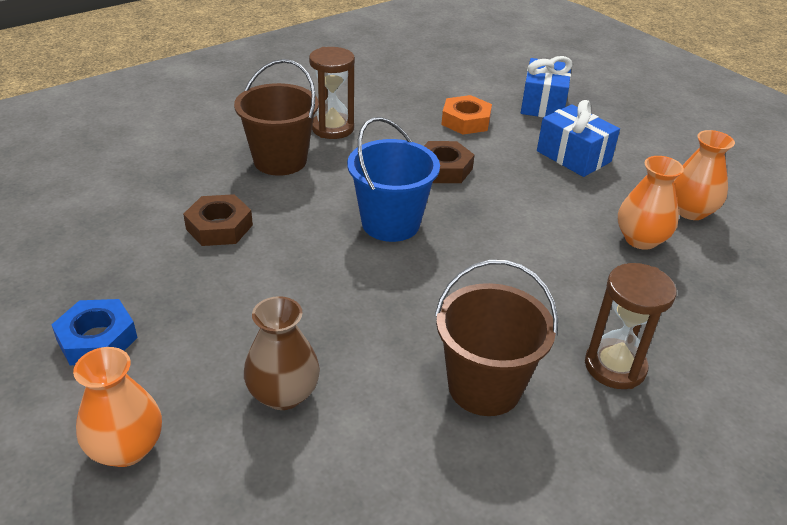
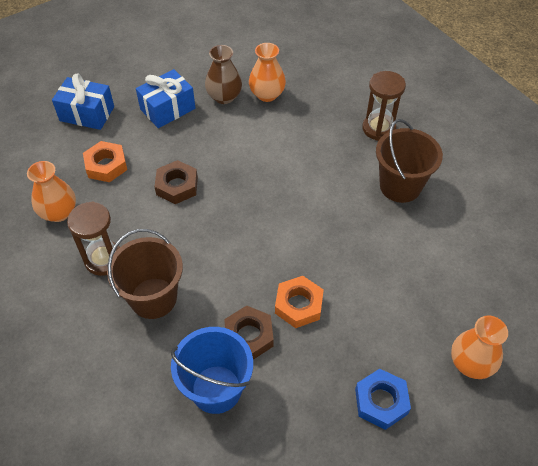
camera: 85 degrees left, 15 degrees up
(258, 267) = (298, 305): none -> orange nut
(283, 394) = (417, 283): brown vase -> brown vase (224, 97)
(390, 223) = (247, 223): blue bucket -> blue bucket (216, 389)
(690, 211) = (238, 65): orange vase -> orange vase (59, 212)

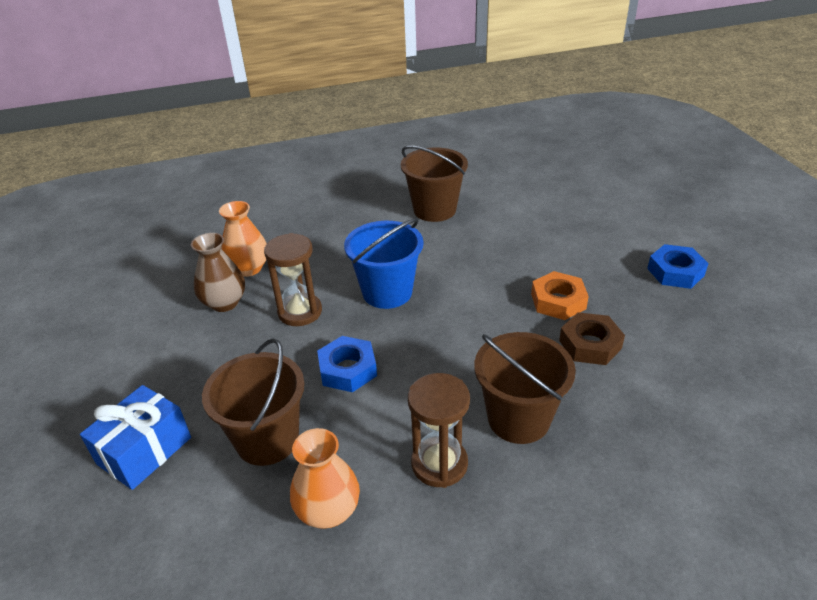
camera: 70 degrees left, 15 degrees down
(106, 165) = (267, 439): orange nut -> brown bucket
(167, 109) = (205, 358): blue gift -> none
(177, 186) = (347, 369): brown nut -> blue nut
(216, 389) = (655, 382): blue bucket -> blue bucket (387, 292)
(378, 128) = (354, 206): brown hourglass -> brown hourglass (300, 312)
(470, 363) = (640, 217): orange vase -> none

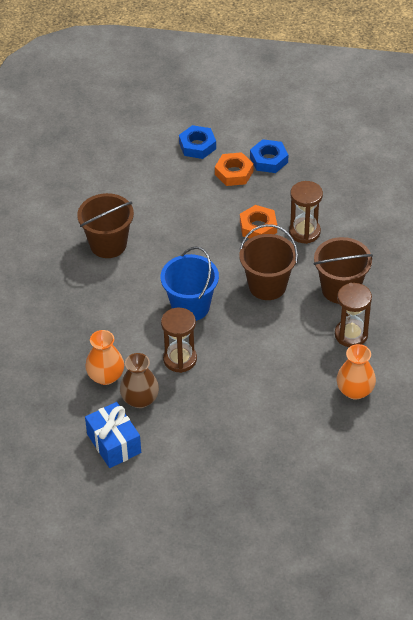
camera: 65 degrees left, 10 degrees up
(144, 450) = (263, 465): blue gift -> blue gift (114, 443)
(267, 439) = (289, 405): brown bucket -> brown bucket (267, 286)
(347, 369) = (253, 351): blue nut -> blue nut (197, 146)
(590, 344) = (304, 232): brown nut -> brown hourglass
(623, 253) = (234, 173): none -> orange nut

